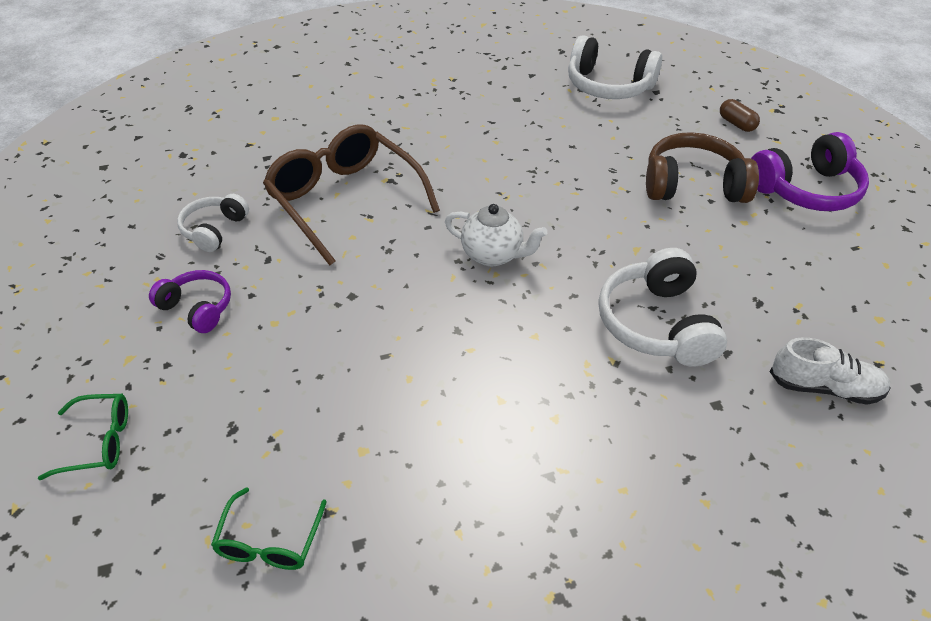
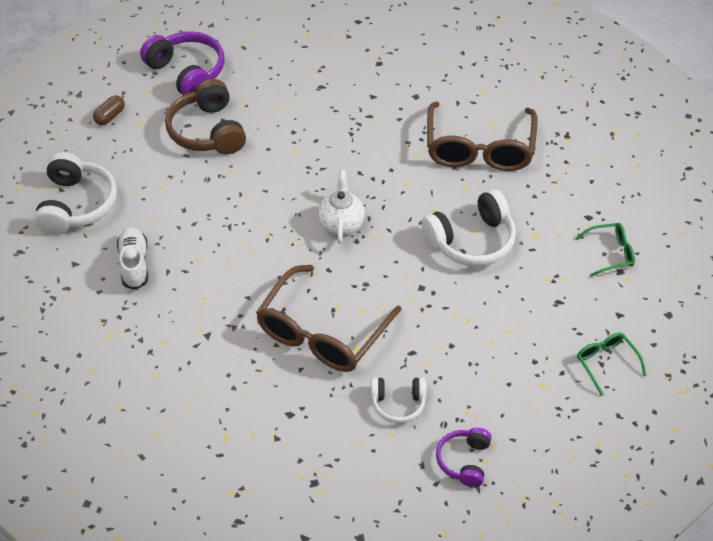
camera: 110 degrees left, 5 degrees up
(197, 308) = (480, 370): purple headphones -> purple headphones (464, 461)
(572, 447) = (479, 149): none -> brown glasses
(657, 324) = (365, 129): white headphones -> white headphones (471, 240)
(824, 388) = (378, 56): white shoe -> white shoe (134, 264)

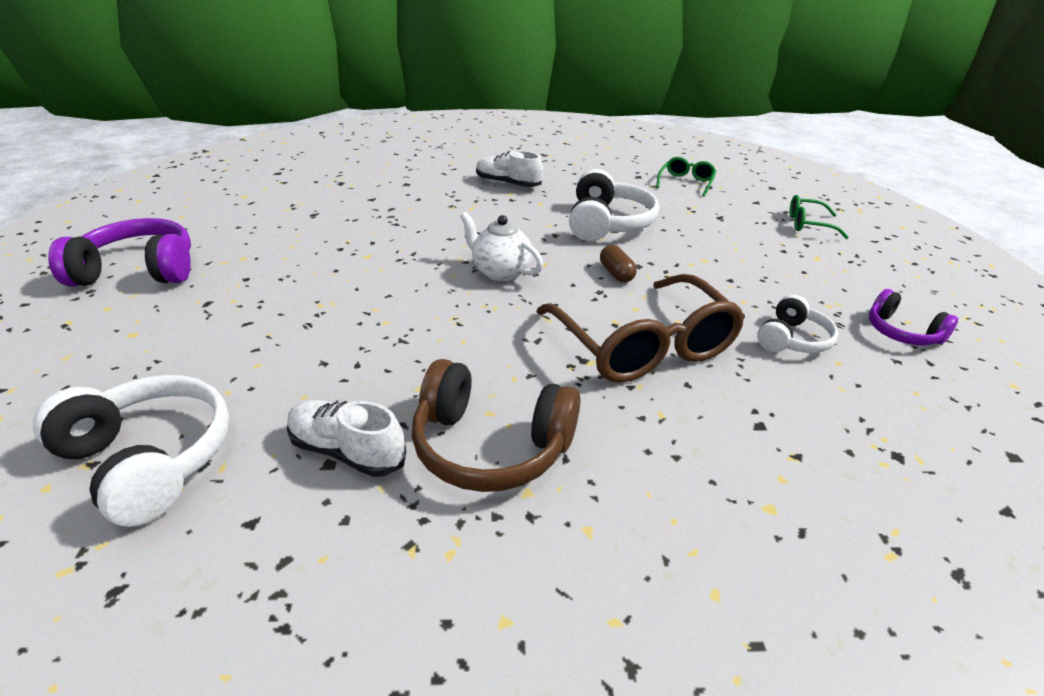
camera: 55 degrees left, 15 degrees down
(110, 116) = (74, 352): brown capsule -> brown capsule (616, 273)
(208, 131) = (242, 294): brown headphones -> brown headphones (491, 446)
(479, 149) = (508, 184): brown glasses -> white shoe

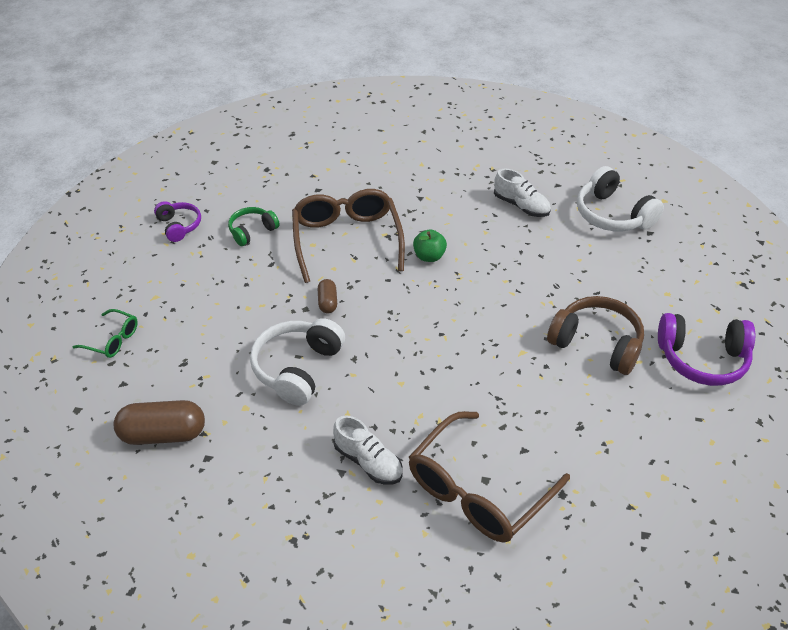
camera: 165 degrees left, 10 degrees up
(412, 179) = (478, 490): none -> brown glasses
(491, 446) = (453, 199): brown headphones -> brown headphones (596, 344)
(500, 272) = (416, 317): white teapot -> none
(506, 339) = (429, 256): none -> green apple
(686, 182) = (163, 434): green glasses -> brown capsule
(792, 339) = (252, 231): white headphones -> green headphones

